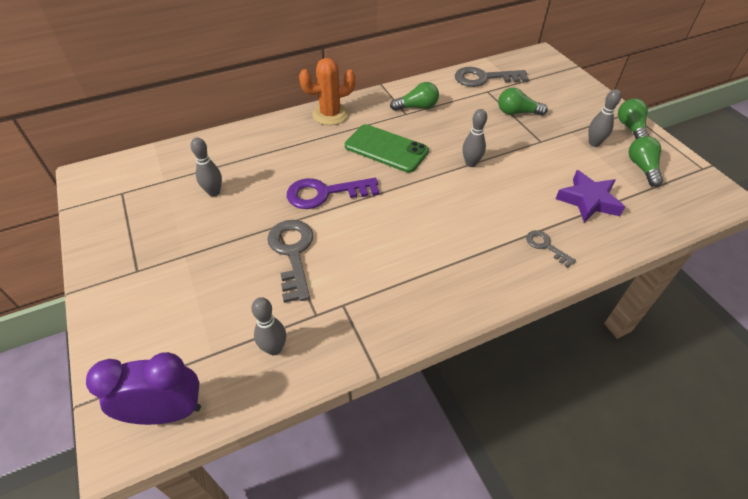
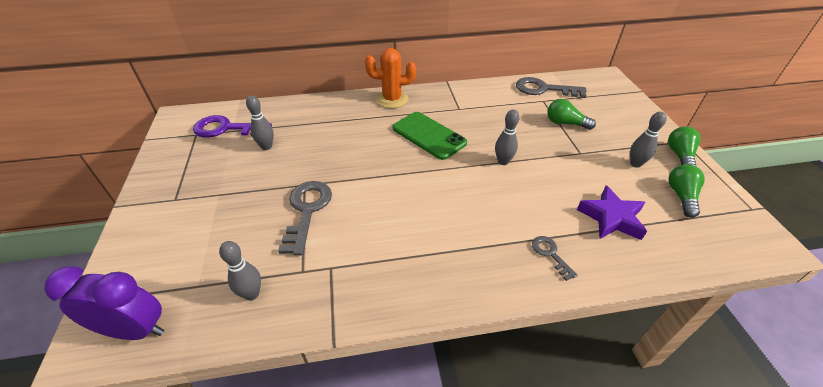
camera: 15 degrees right, 5 degrees down
(325, 193) = (358, 164): purple key -> purple key (226, 129)
(417, 107) = (471, 104): green light bulb -> none

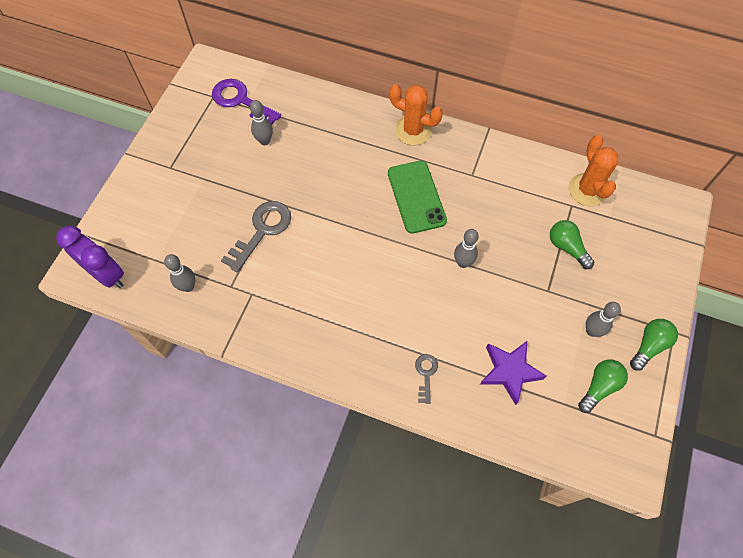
camera: 30 degrees right, 20 degrees up
(544, 89) = (587, 190): grey key -> orange cactus

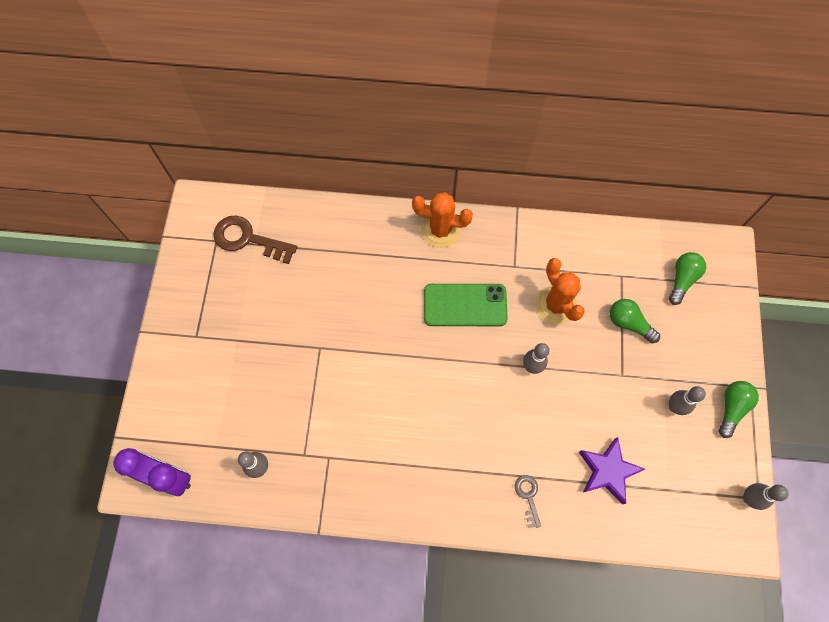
camera: 15 degrees left, 5 degrees up
(241, 101) = (248, 239): purple key -> brown key
(262, 231) = (317, 385): grey key -> none
(264, 141) = (288, 280): grey bowling pin -> grey bowling pin (748, 498)
(416, 197) = (465, 305): green phone -> green phone turned 60 degrees counterclockwise
(587, 190) = (633, 254): orange cactus -> orange cactus (556, 305)
(599, 387) = (695, 463): green light bulb -> green light bulb (682, 279)

